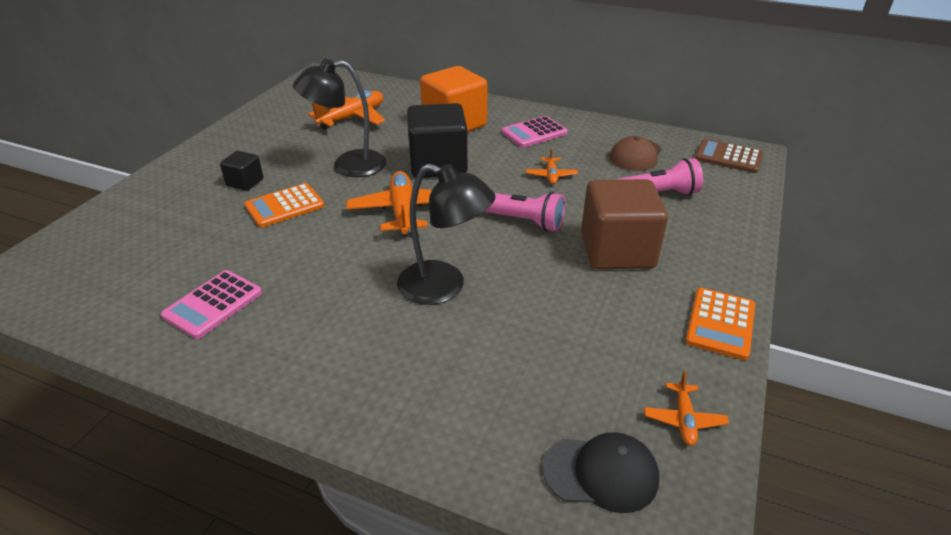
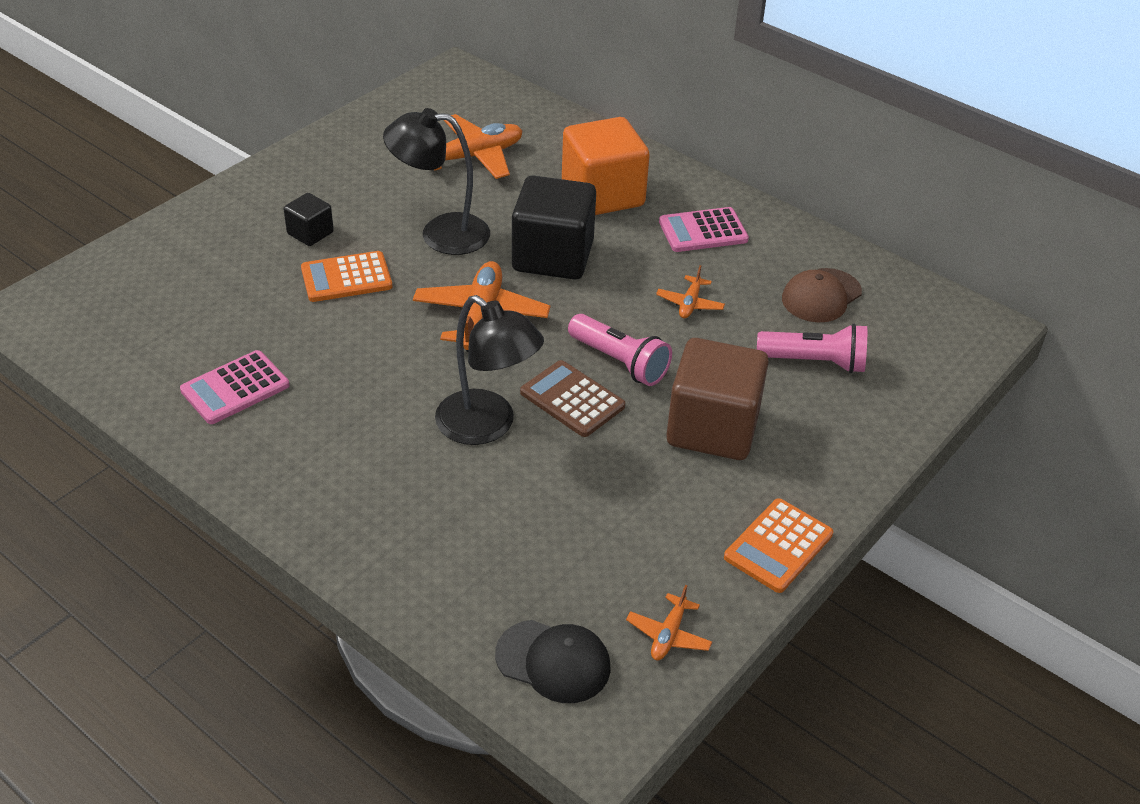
camera: 15 degrees right, 5 degrees up
(728, 157) = (949, 326): brown calculator -> brown calculator (572, 399)

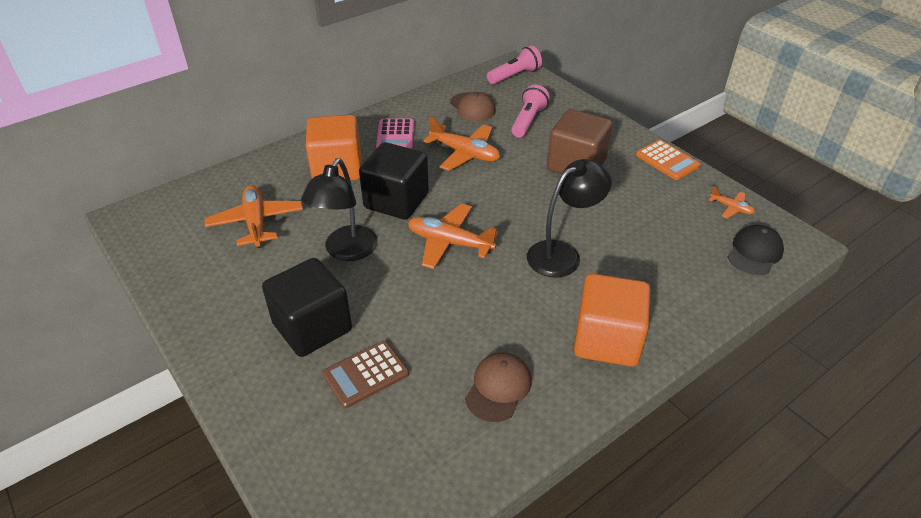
camera: 75 degrees left, 0 degrees up
(235, 388) = (498, 388): pink calculator -> brown cap
(310, 233) = (312, 327): black cube -> black cube, size x2.04
(325, 481) = (607, 340): none -> orange cube
(346, 278) = (381, 309): orange calculator -> none
(572, 399) = (543, 214): brown calculator -> brown calculator (366, 374)
(619, 362) = (512, 189): pink flashlight -> pink flashlight (514, 76)
(690, 304) = (465, 153): orange plane -> orange plane, size x1.95

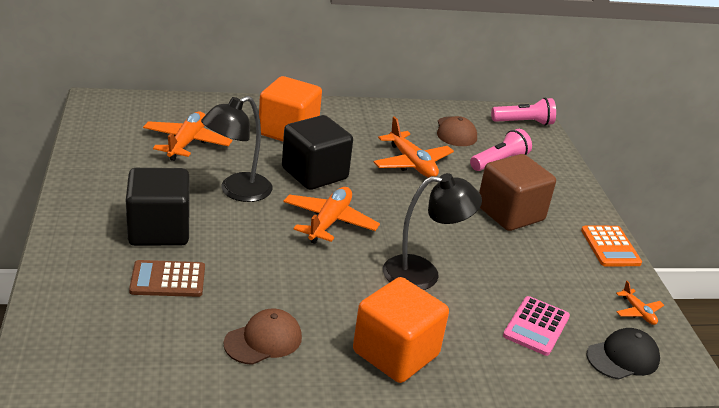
camera: 25 degrees right, 10 degrees down
(395, 136) = (362, 127): pink calculator -> pink calculator (536, 326)
(449, 243) = (329, 222): orange plane -> orange plane turned 60 degrees clockwise

